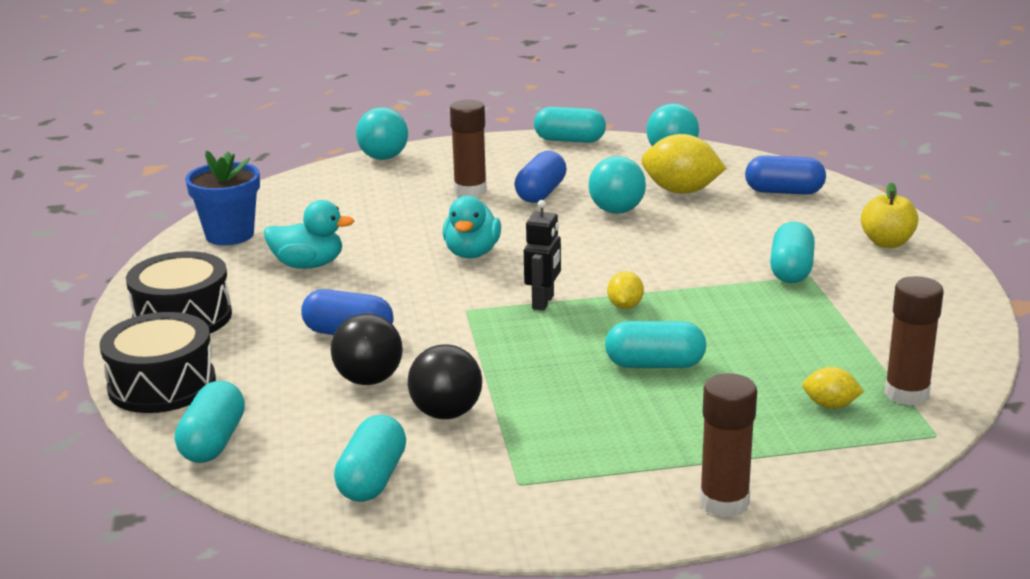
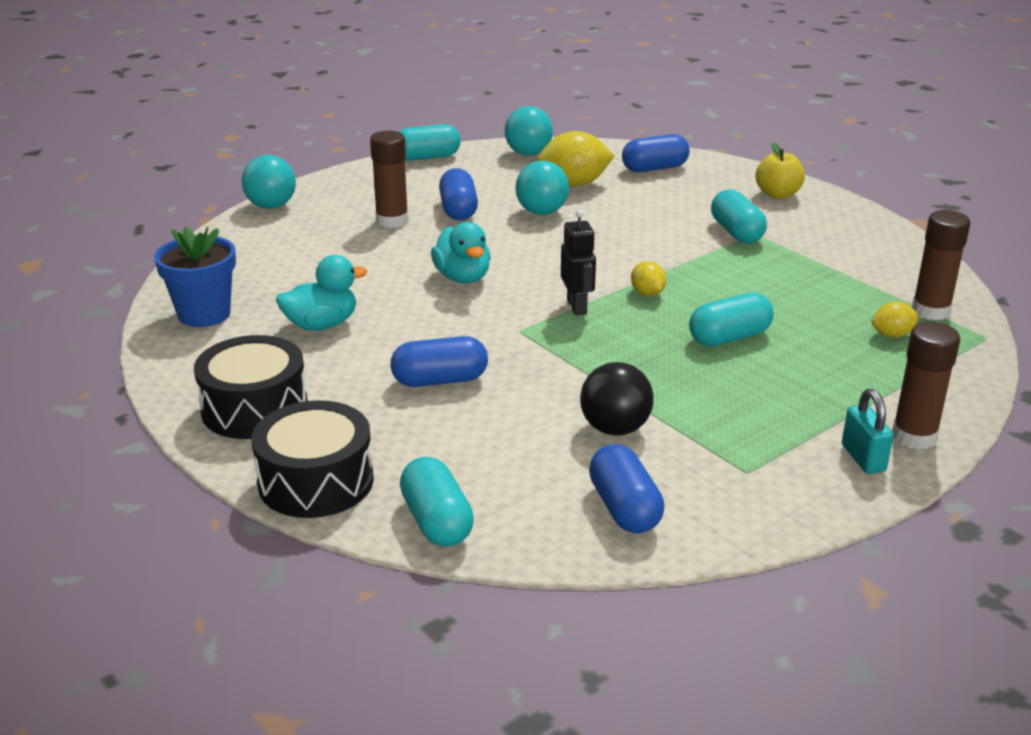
camera: 30 degrees left, 5 degrees up
(369, 380) = (511, 418): black ball -> none
(372, 479) = (624, 508): turquoise capsule -> blue capsule
(645, 506) = (863, 458): none -> turquoise padlock

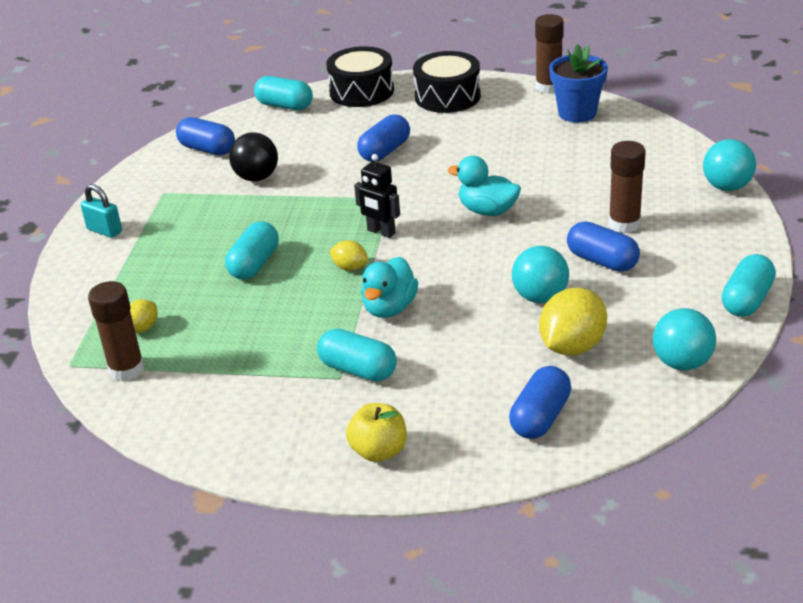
camera: 140 degrees right, 5 degrees up
(321, 325) = (504, 141): turquoise duck -> turquoise duck (389, 308)
(914, 436) = (82, 258): brown glue stick -> brown glue stick (548, 87)

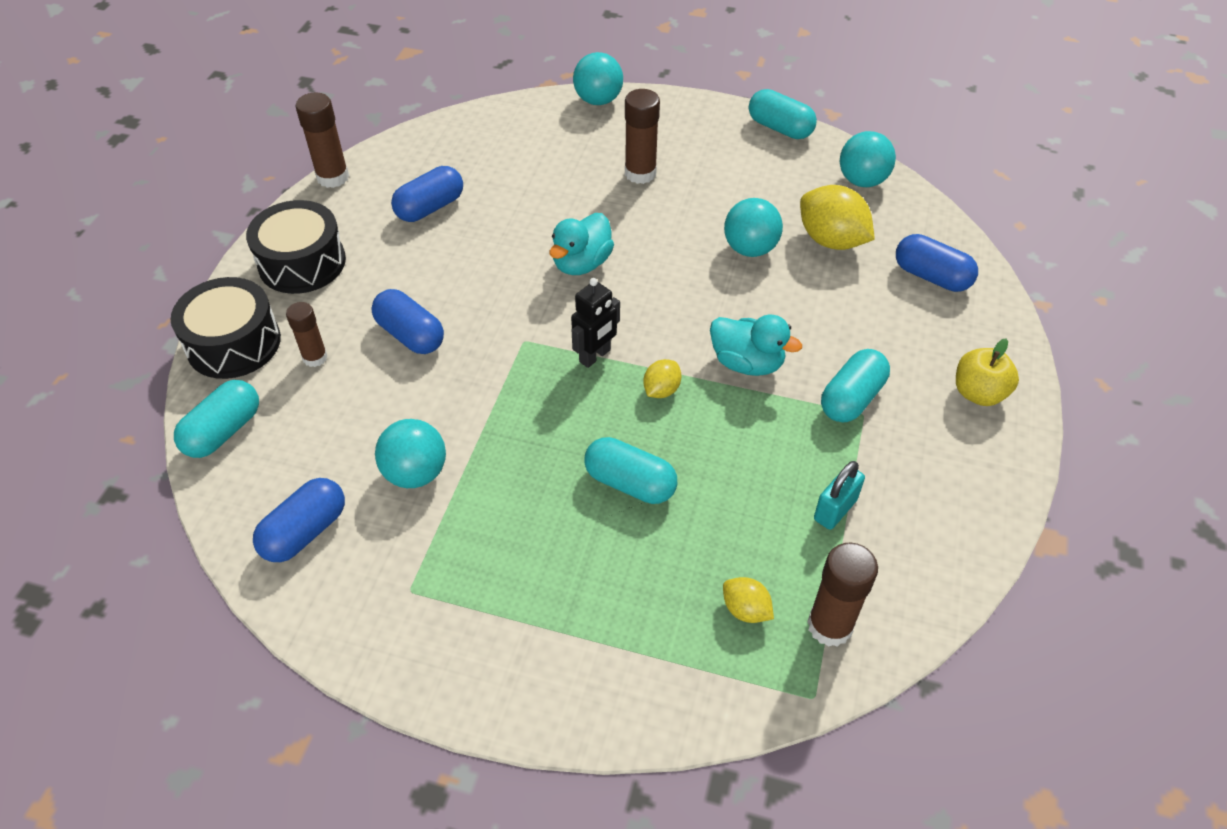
camera: 85 degrees left, 15 degrees up
(104, 230) = (489, 669): turquoise padlock -> turquoise padlock (835, 509)
(256, 177) = (415, 473): black ball -> turquoise ball
(354, 121) = (315, 357): none -> brown glue stick
(577, 113) = (405, 166): blue flower pot -> none
(602, 261) = (699, 198): blue capsule -> blue capsule (430, 208)

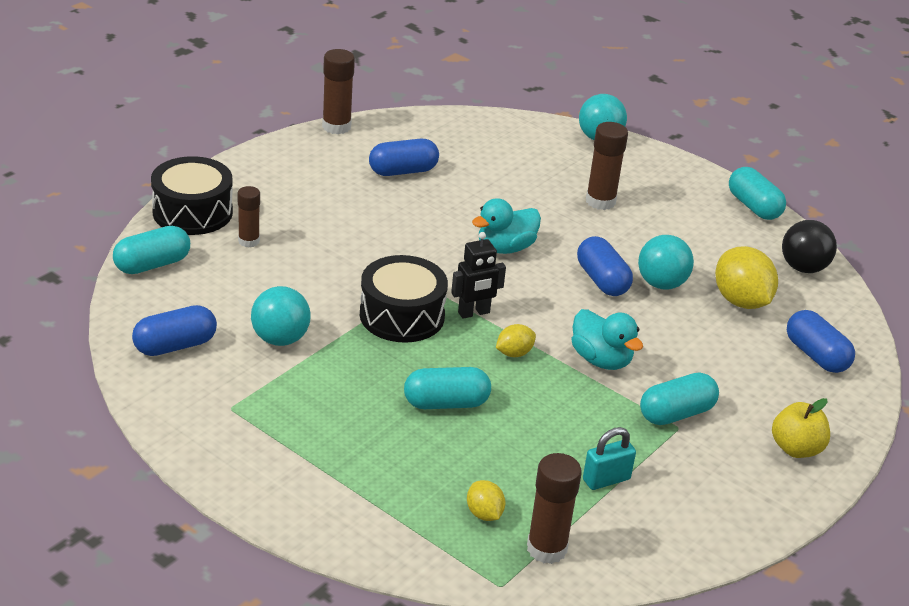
camera: 20 degrees right, 15 degrees down
(302, 263) = (276, 176): black drum -> black drum (402, 315)
(410, 335) = (332, 250): blue capsule -> blue capsule (602, 280)
(630, 483) = (446, 403): turquoise capsule -> turquoise capsule turned 60 degrees counterclockwise
(862, 181) = (803, 268): turquoise ball -> black ball

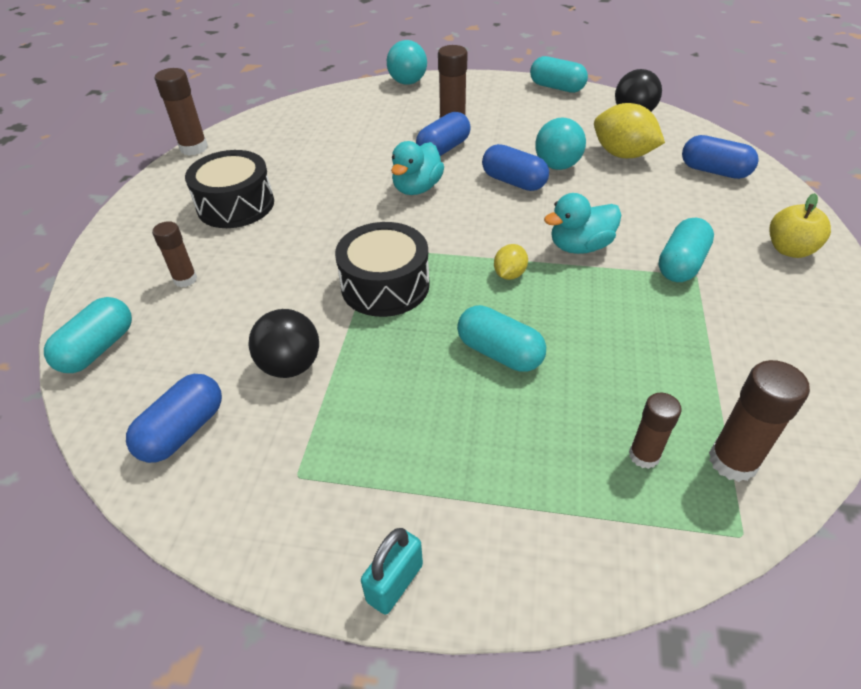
camera: 25 degrees left, 10 degrees up
(192, 212) = (108, 275): black drum -> black drum (235, 205)
(280, 339) = (290, 366): turquoise ball -> black ball
(403, 171) = (280, 161): blue capsule -> blue capsule (443, 149)
(446, 403) = (499, 353): turquoise capsule -> turquoise capsule turned 75 degrees clockwise
(474, 313) = (443, 254): black robot -> none
(484, 514) = (644, 455): yellow lemon -> brown glue stick
(601, 360) = (580, 246): turquoise duck -> turquoise duck turned 135 degrees clockwise
(606, 479) = (699, 355): turquoise padlock -> turquoise padlock (395, 583)

